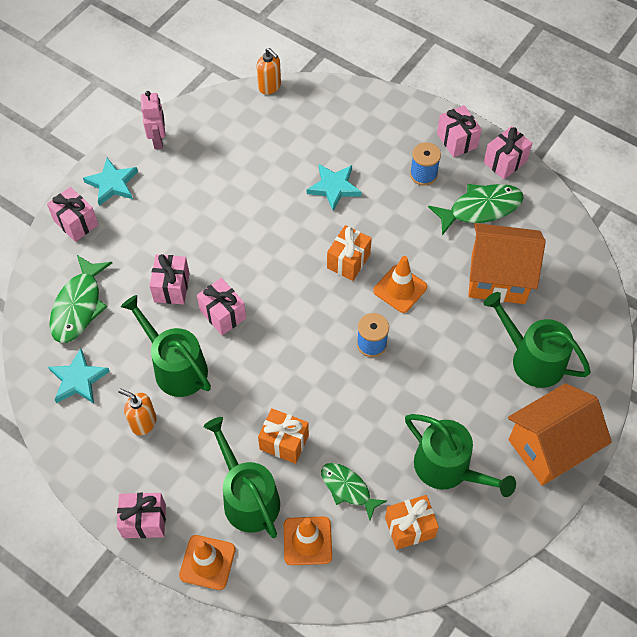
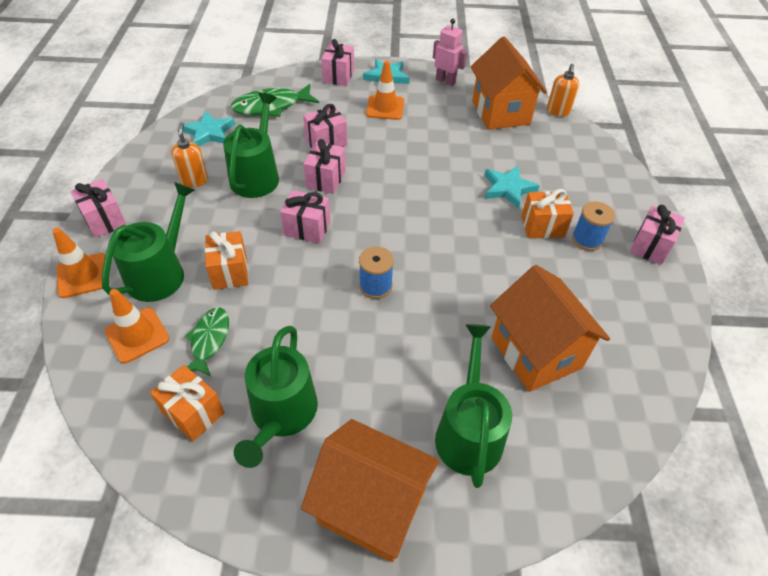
camera: 55 degrees right, 10 degrees down
(158, 140) = (445, 81): pink robot -> pink robot turned 105 degrees counterclockwise
(238, 129) = (500, 113): none -> orange house
(348, 261) = (445, 231): orange gift -> orange gift (542, 226)
(400, 289) = (451, 279): orange traffic cone -> orange traffic cone (385, 108)
(480, 208) = (598, 300): green fish -> none
(505, 162) = (672, 294): pink gift -> pink gift (307, 228)

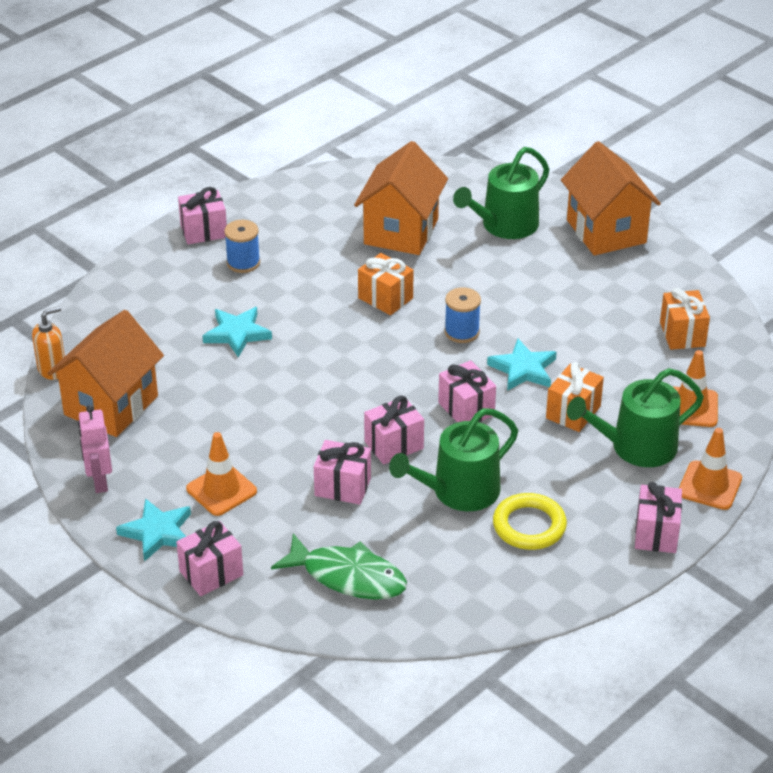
camera: 135 degrees left, 10 degrees down
(194, 180) = (529, 526): orange soap dispenser -> yellow ring
(209, 133) = (458, 582): turquoise star -> turquoise star (523, 369)
(209, 340) = (634, 371): green fish -> none
(281, 414) = (620, 299): green watering can -> none
(542, 226) = (261, 291): orange gift -> orange gift (385, 298)

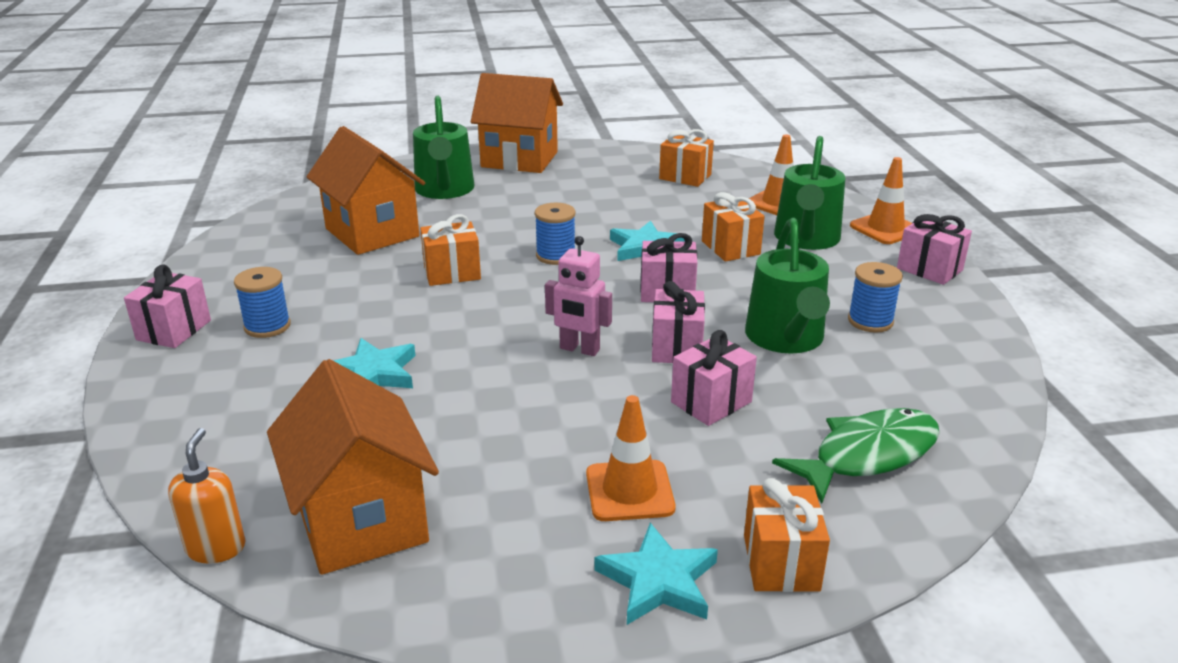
camera: 55 degrees left, 10 degrees down
(99, 482) = (499, 596): pink robot -> pink robot (579, 349)
(211, 573) = (781, 562): pink gift -> orange gift
(529, 526) = (870, 321): yellow ring -> blue spool

